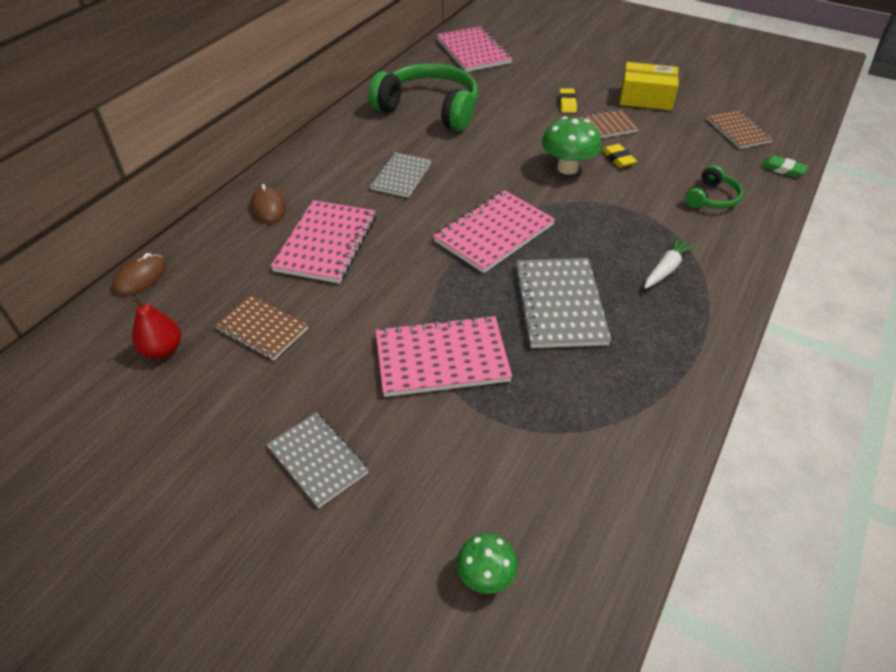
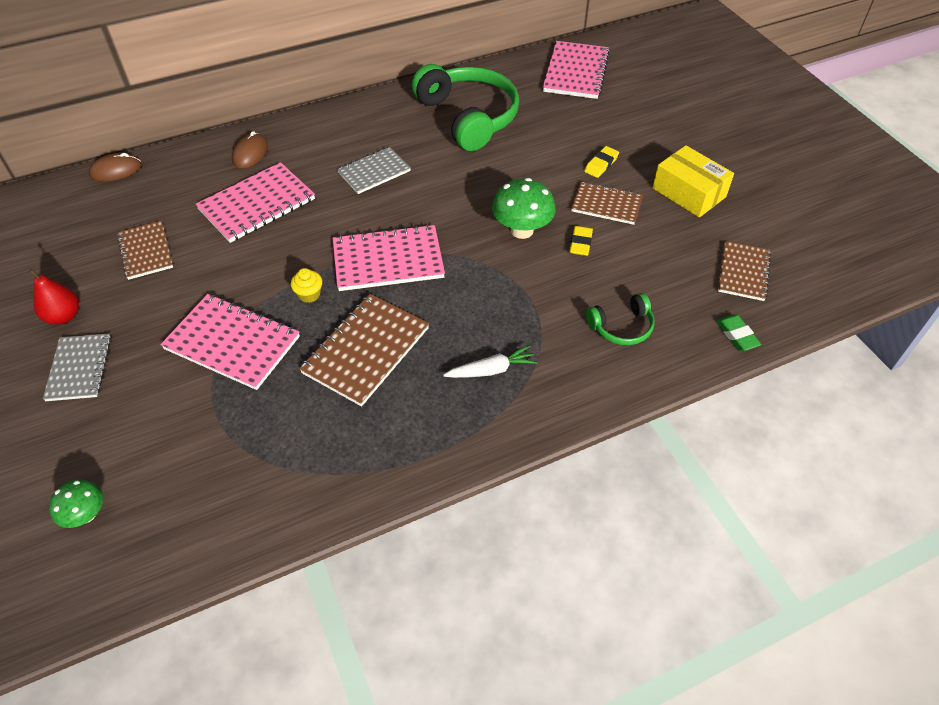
camera: 35 degrees right, 5 degrees up
(163, 350) = (75, 233): red pear -> red pear (64, 316)
(461, 288) = (309, 294): none -> yellow cupcake
(560, 304) = (366, 350): grey notebook -> brown notebook

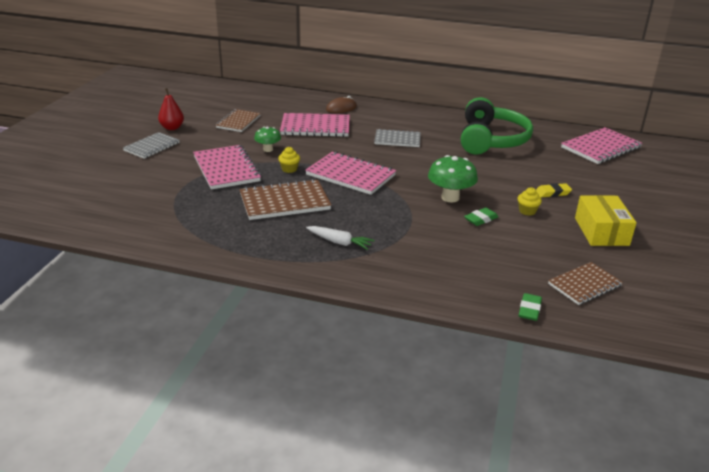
camera: 40 degrees right, 20 degrees down
(86, 515) = (82, 193): green mushroom -> green mushroom (268, 149)
(116, 170) = (268, 90): brown mouse -> none
(580, 243) = (481, 219): yellow eraser -> green eraser
(606, 205) = (527, 211): brown notebook -> yellow cupcake
(622, 327) = (450, 266): green headphones -> none

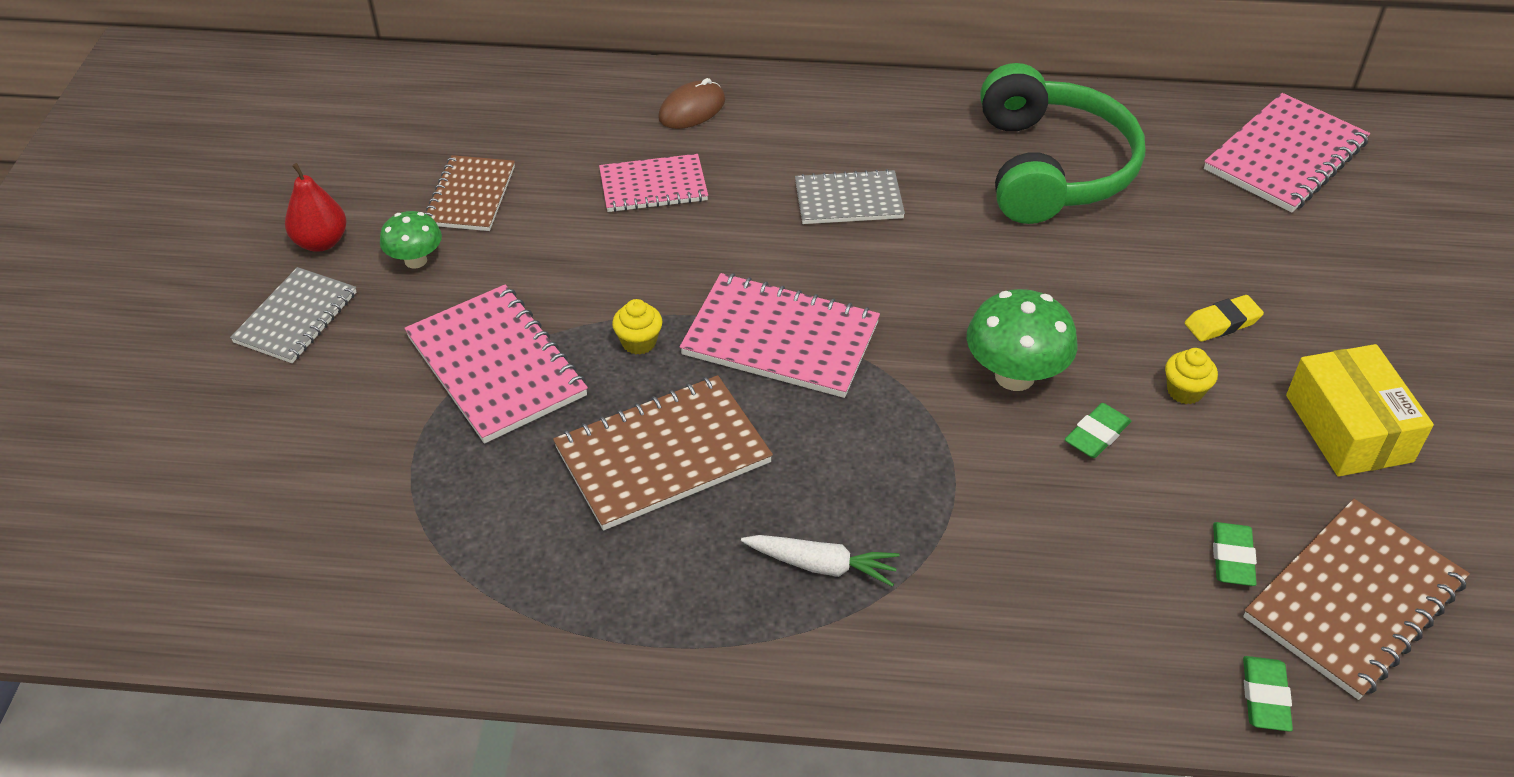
camera: 10 degrees left, 15 degrees up
(268, 149) = (569, 282): green mushroom -> green mushroom (415, 260)
(315, 127) = (653, 186): pink notebook -> pink notebook, size x0.65
(530, 264) = (1232, 558): none -> green eraser
(584, 285) = (1353, 600): brown notebook -> brown notebook, size x1.54

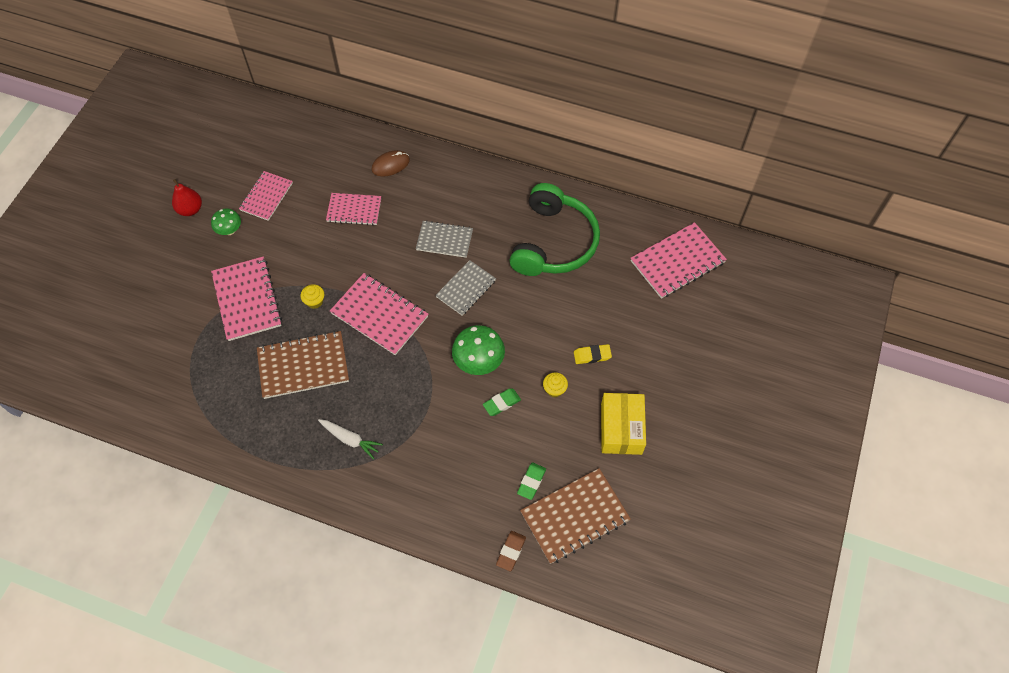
camera: 15 degrees right, 15 degrees up
(296, 317) = (167, 251): grey notebook -> grey notebook (466, 288)
(470, 196) = (266, 197): brown notebook -> pink notebook
(1265, 697) = (511, 551): green eraser -> brown eraser

